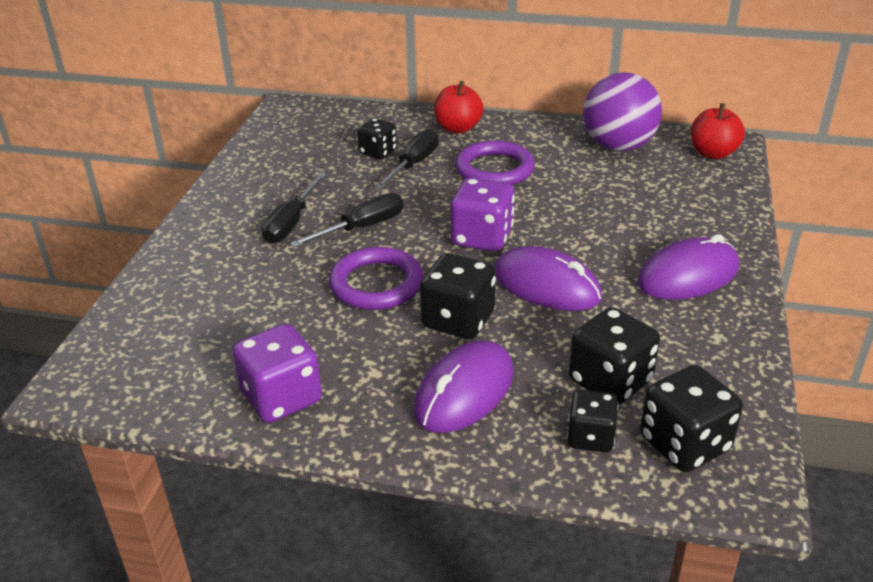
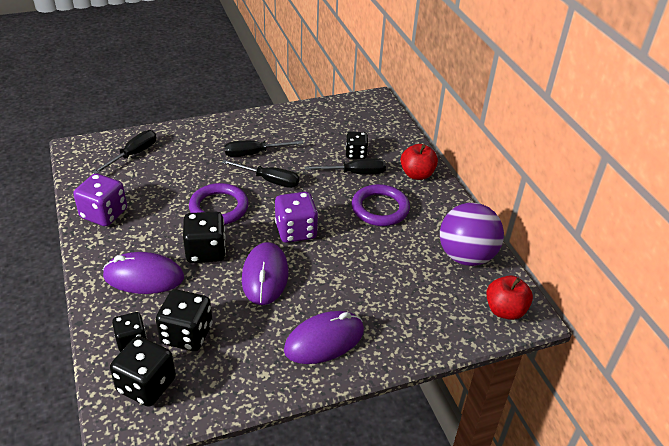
camera: 55 degrees right, 5 degrees up
(164, 330) = (133, 155): none -> black screwdriver
(688, 275) = (324, 340): purple mouse -> purple mouse turned 60 degrees counterclockwise

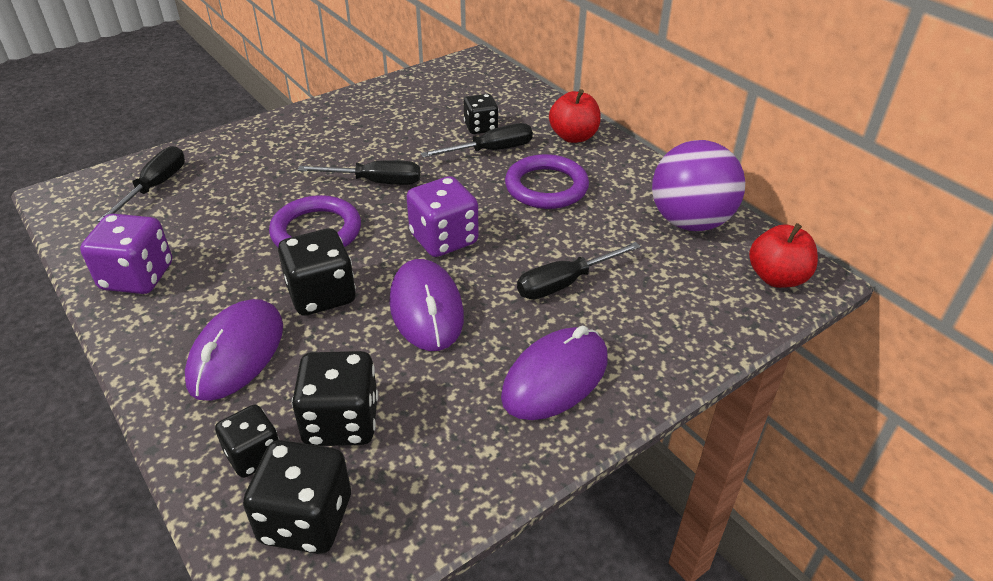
camera: 15 degrees left, 0 degrees up
(144, 277) = (237, 353): purple mouse -> purple mouse turned 60 degrees counterclockwise
(254, 154) = (338, 153): black screwdriver -> black screwdriver (565, 283)

